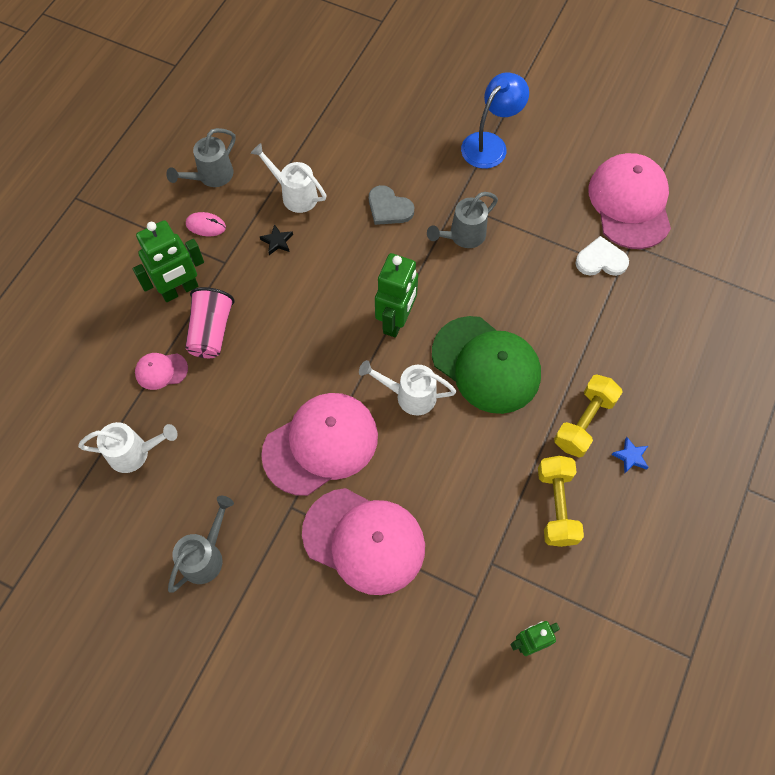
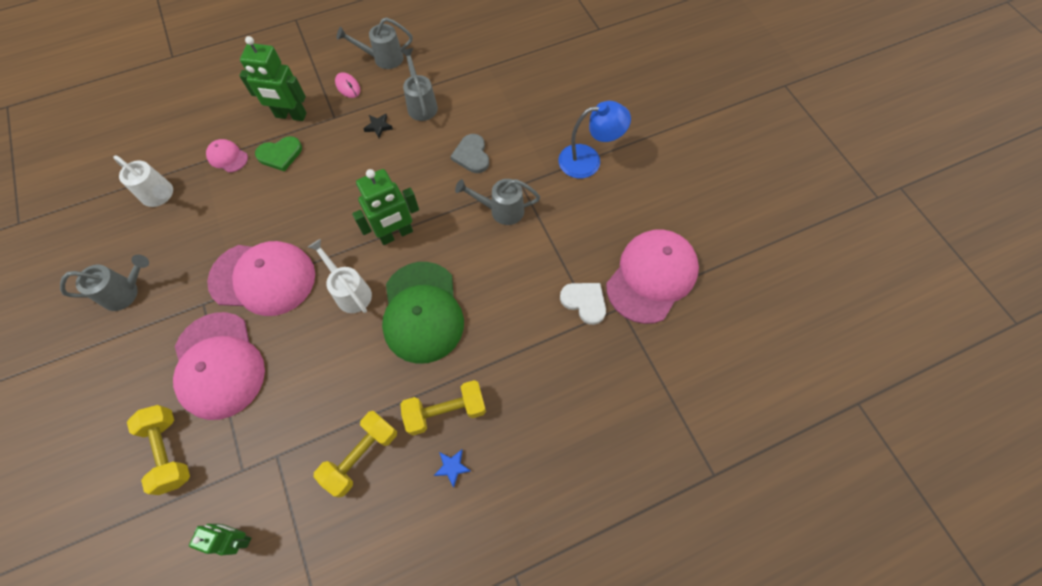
camera: 40 degrees right, 0 degrees up
(211, 331) = (280, 154): pink cup -> green heart
(295, 195) = (421, 105): white watering can -> grey watering can
(401, 636) = (169, 451): none -> yellow dumbbell

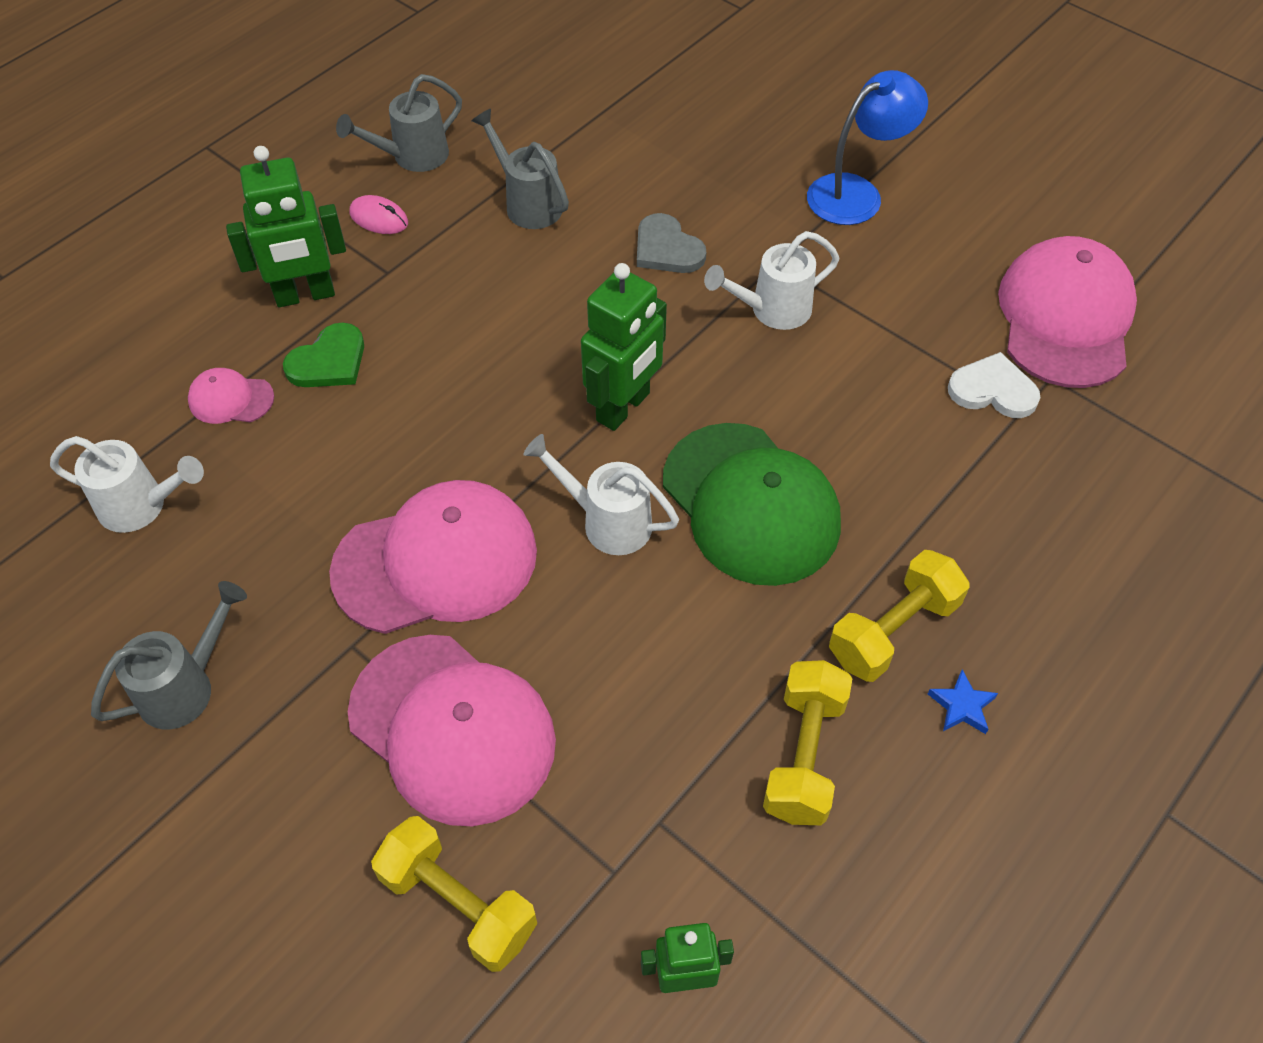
camera: 25 degrees left, 10 degrees down
(378, 127) = (477, 260): black star -> none
(502, 210) = (773, 310): grey watering can -> white watering can

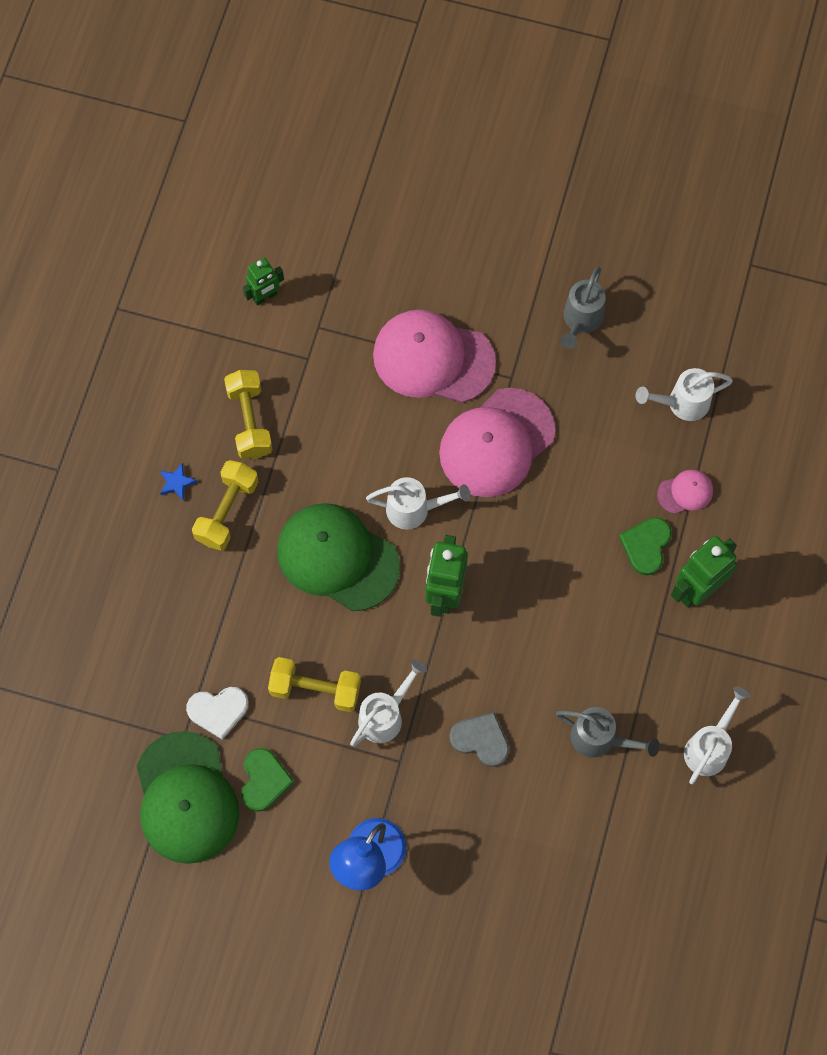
camera: 155 degrees right, 15 degrees up
(379, 218) = (694, 677): pink mouse -> none
(413, 156) = (709, 748): grey watering can -> white watering can
(458, 903) = (383, 283): yellow dumbbell -> yellow dumbbell (315, 689)
(956, 301) = (264, 780): none -> green heart
(1065, 318) = (186, 798): pink cap -> green cap

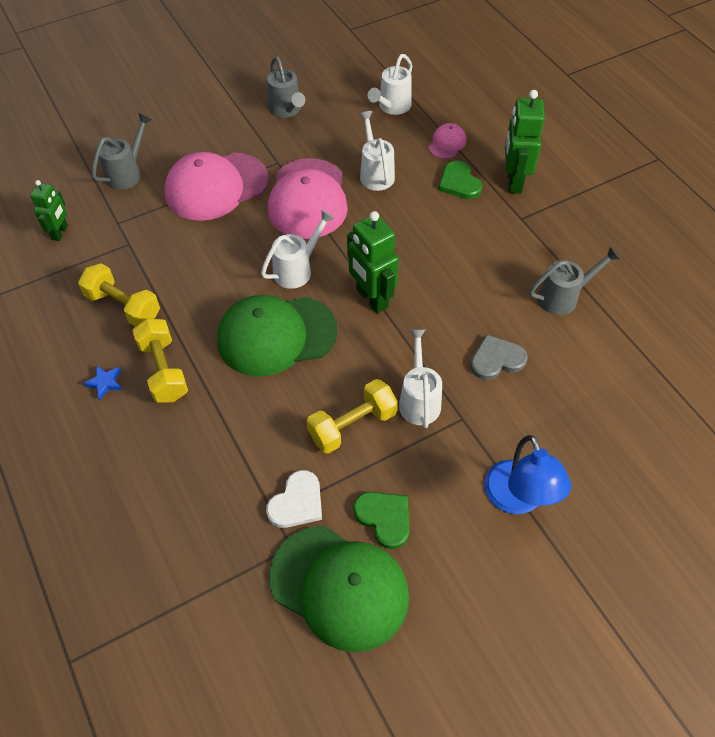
camera: 45 degrees left, 15 degrees down
(373, 275) = (127, 173): none -> grey watering can
(709, 748) = (626, 250): white watering can -> white watering can (375, 174)

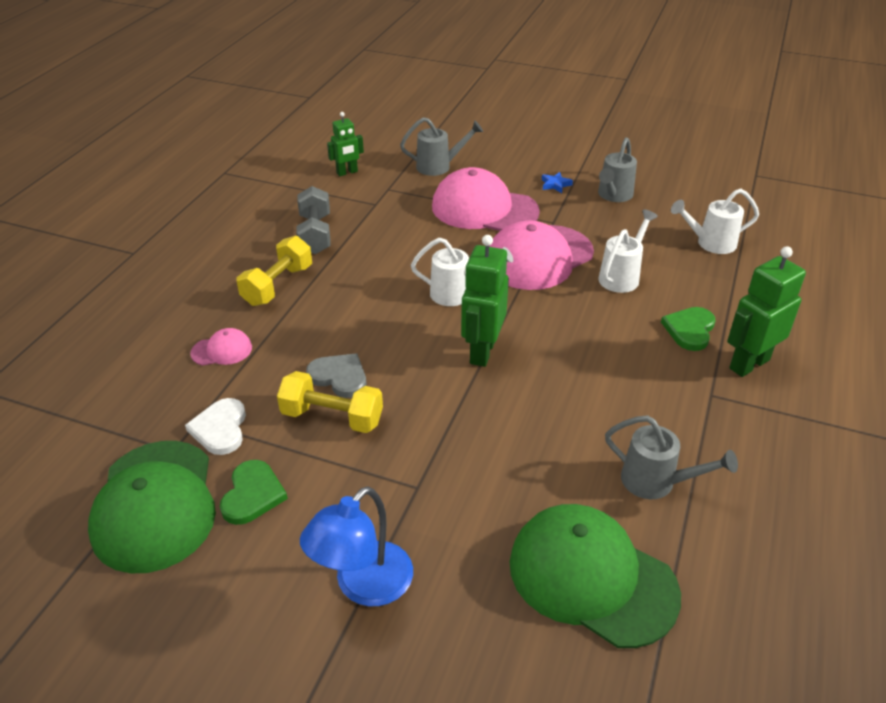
camera: 50 degrees right, 15 degrees down
(105, 383) = (237, 266): blue star -> blue star (555, 185)
(123, 306) = (315, 234): yellow dumbbell -> grey dumbbell
(276, 335) = (377, 321): green cap -> green cap (592, 577)
(297, 502) = (220, 428): white heart -> white heart turned 90 degrees clockwise
(419, 400) = (405, 445): white watering can -> none
(447, 143) = (723, 297): pink cap -> pink cap (222, 350)
(496, 359) = (514, 473): grey heart -> grey heart (339, 377)

